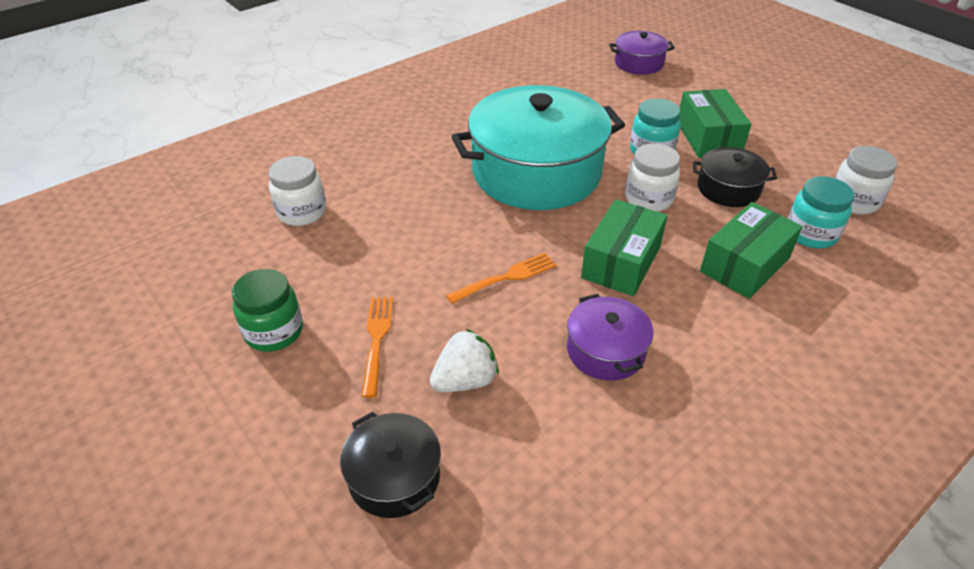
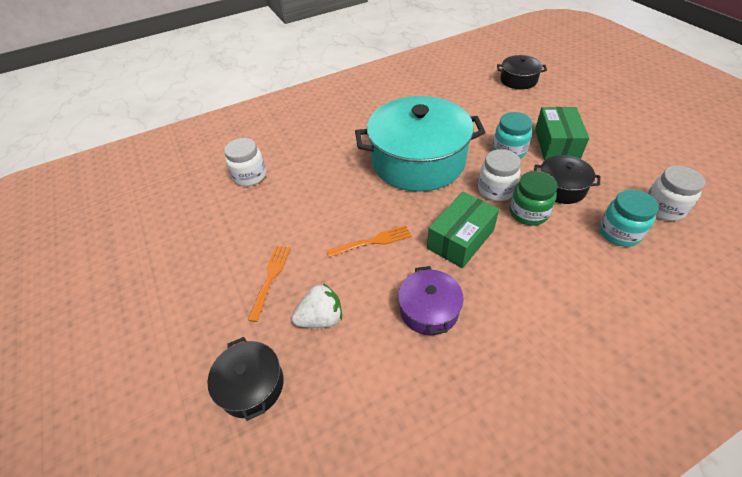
camera: 15 degrees right, 5 degrees up
(274, 331) = (206, 262): green jar -> green jar (528, 213)
(639, 63) = (518, 80): purple pot -> black pot
(744, 265) = (557, 253): green box -> none

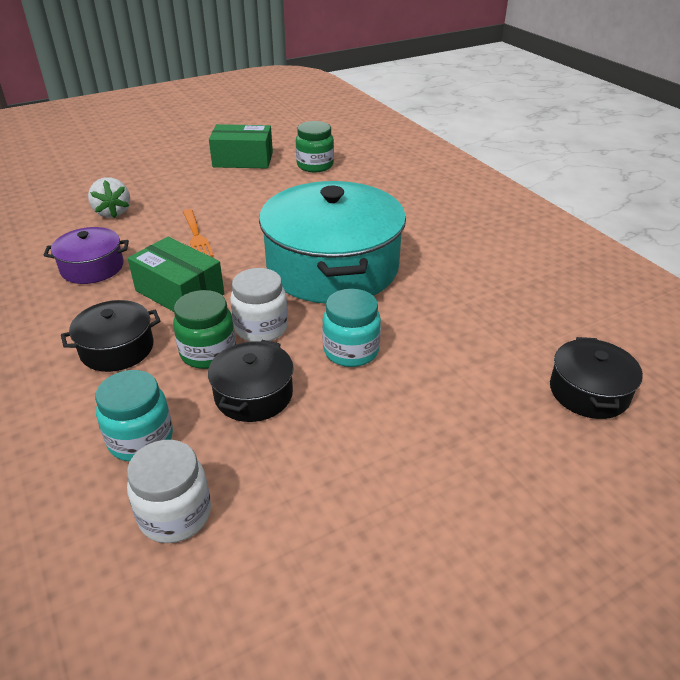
camera: 85 degrees right, 10 degrees down
(250, 176) = (315, 165): white jar -> green jar
(251, 385) = (66, 188): black pot -> black pot (117, 348)
(270, 279) = (169, 187): orange fork -> none
(556, 144) = (369, 410): green box -> green box (243, 160)

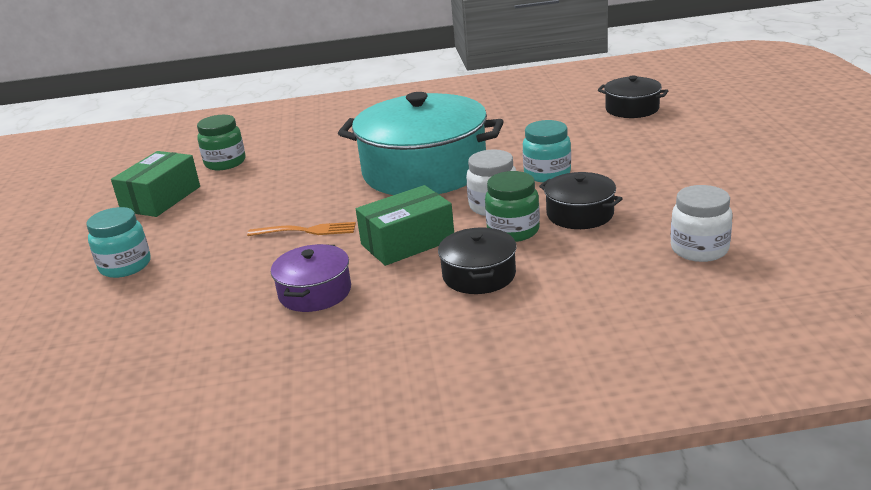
camera: 65 degrees left, 10 degrees down
(113, 212) = (197, 281): white strawberry -> none
(141, 439) = (612, 263): turquoise jar -> turquoise jar (125, 266)

